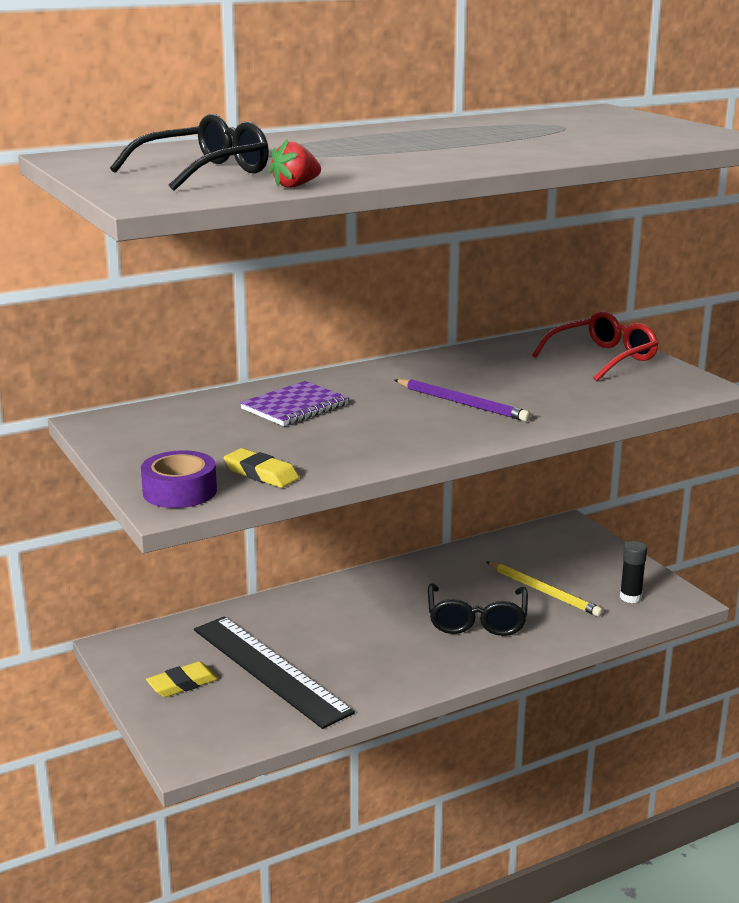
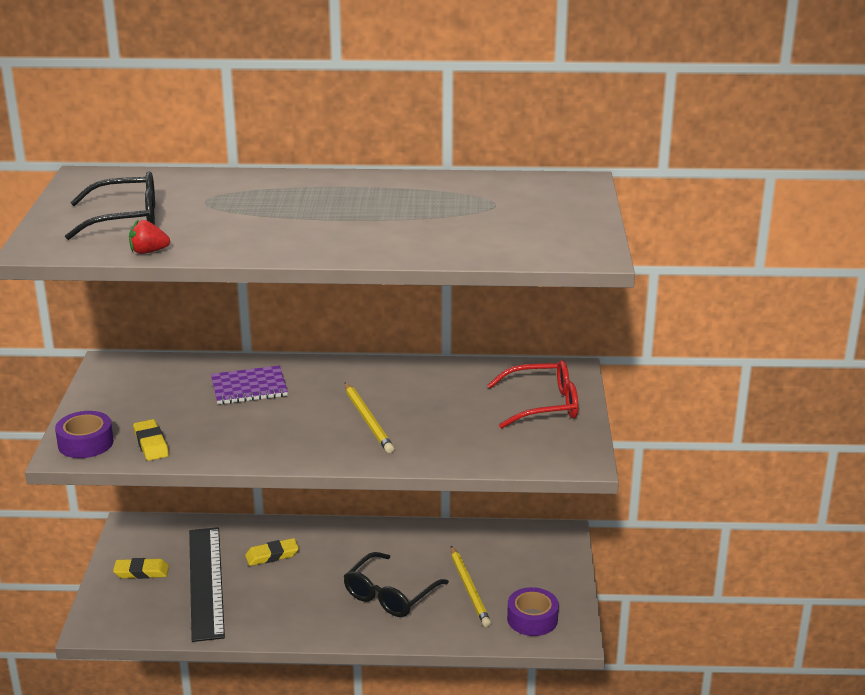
camera: 30 degrees right, 5 degrees up
(313, 624) = (272, 555): none -> yellow eraser
(462, 403) = (368, 420): purple pencil -> yellow pencil
(630, 597) = (532, 619): black glue stick -> purple tape

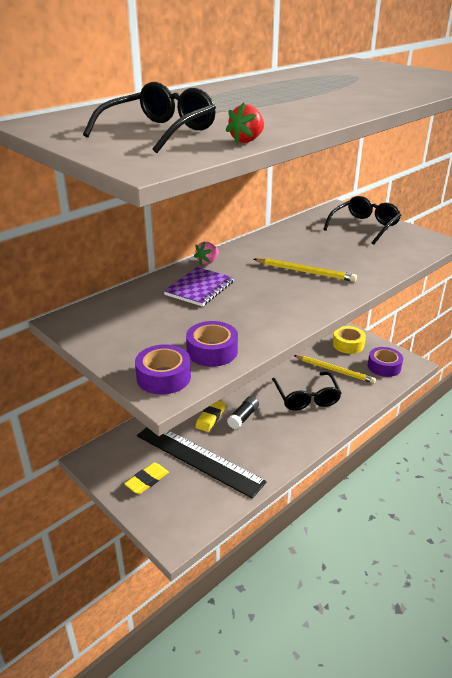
camera: 45 degrees left, 5 degrees up
(151, 444) = (212, 351): yellow eraser -> purple tape
(299, 574) = (243, 417): none -> black glue stick
(307, 366) = (207, 262): none -> pink strawberry
(538, 572) = (348, 344): none -> yellow tape
(543, 405) = (364, 227): red glasses -> black glasses

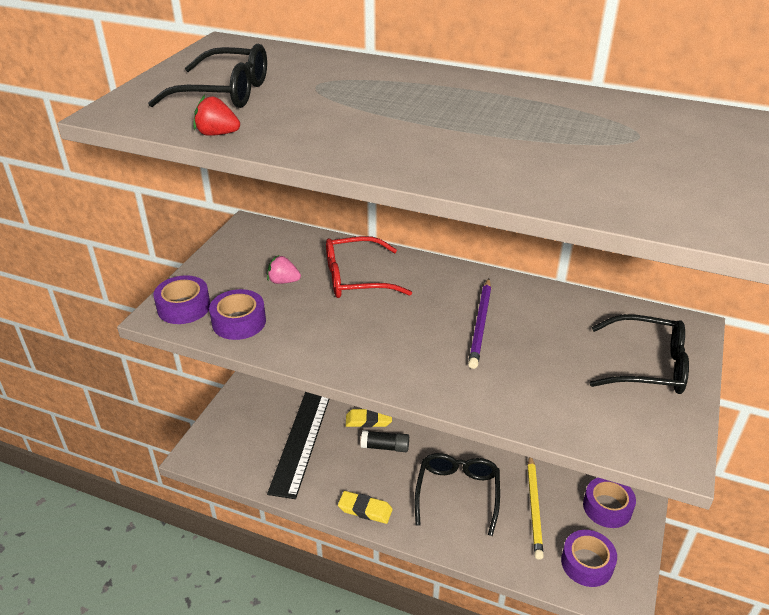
camera: 65 degrees right, 5 degrees up
(147, 480) = (257, 408): yellow eraser -> yellow eraser (365, 509)
(199, 288) = (356, 278): purple notebook -> red glasses
(207, 262) = (420, 265): pink strawberry -> pink strawberry (283, 281)
(293, 259) = (480, 324): none -> purple pencil
(305, 272) = (454, 342): yellow pencil -> none
(306, 397) = (457, 493): black glasses -> black glasses turned 135 degrees clockwise
(348, 344) = (607, 507): yellow tape -> purple tape

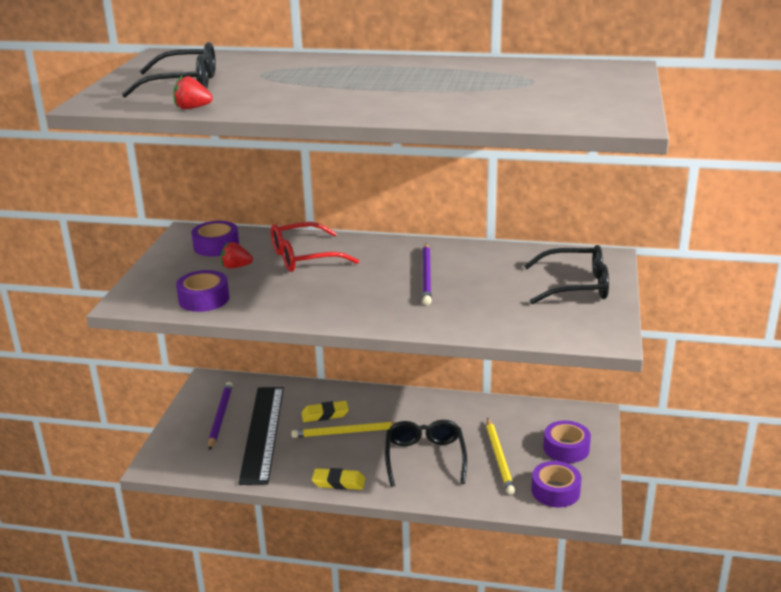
camera: 10 degrees left, 10 degrees down
(184, 307) = (147, 295): purple tape -> purple tape (216, 246)
(268, 406) = (220, 417): none -> purple pencil
(283, 281) = (236, 267): pink strawberry -> red strawberry
(385, 447) = (346, 432): black glue stick -> yellow pencil

